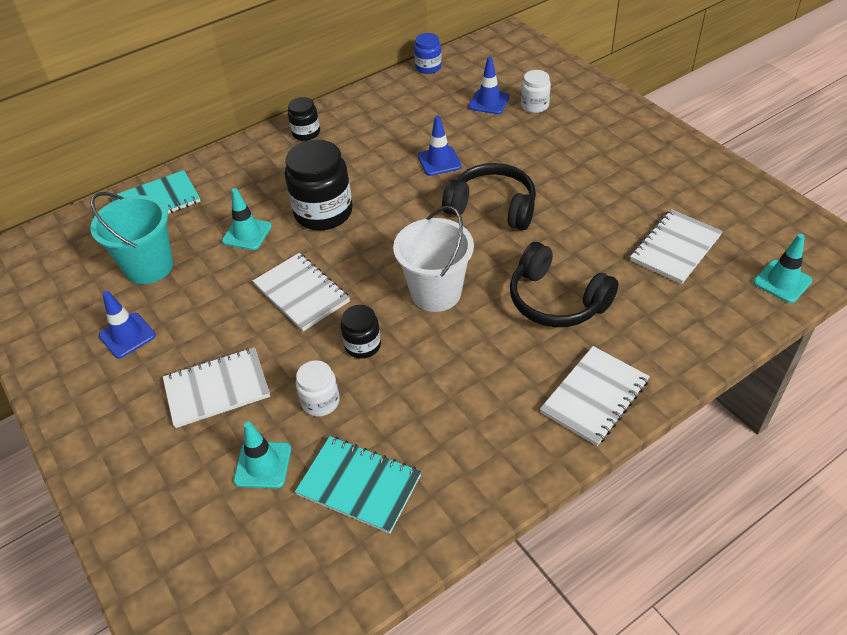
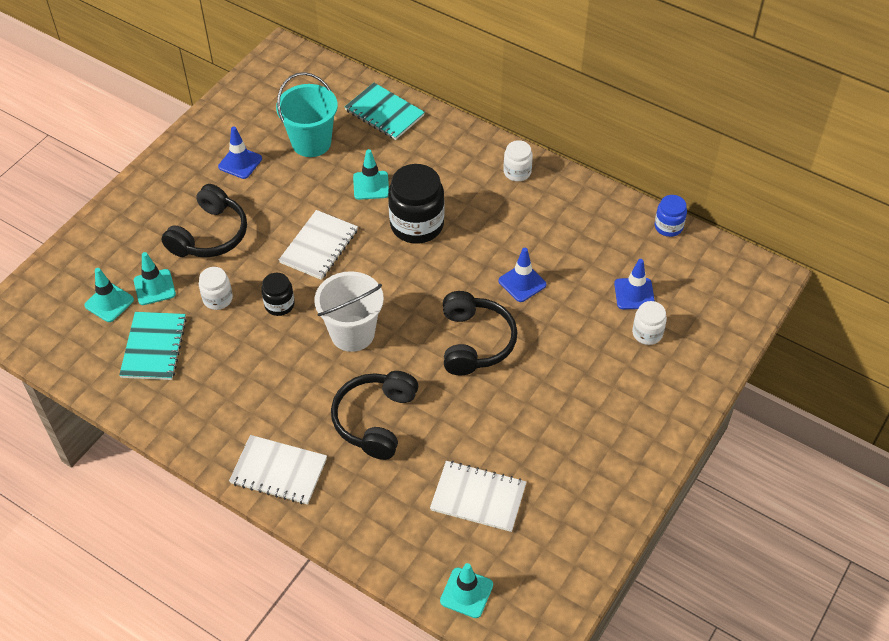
camera: 65 degrees right, 5 degrees up
(217, 389) = (209, 235): white notebook -> black headphones
(257, 523) = (109, 302): none -> turquoise traffic cone
(306, 133) = (517, 172): black jar -> white jar

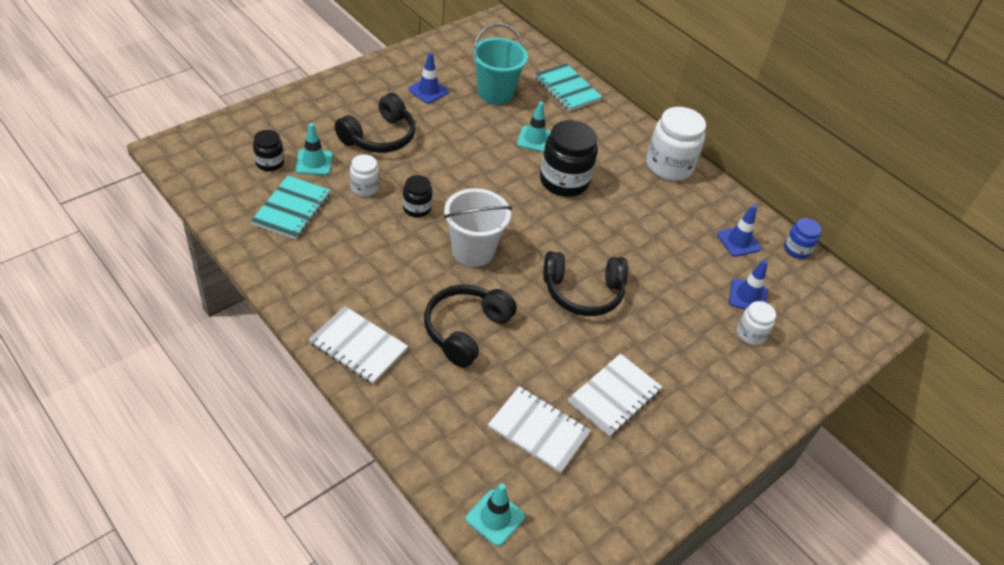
camera: 10 degrees right, 5 degrees down
(109, 302) = (269, 163): turquoise traffic cone -> black jar
(319, 246) = (470, 173): white notebook -> white notebook (614, 396)
(474, 342) = (583, 292): black headphones -> black headphones turned 75 degrees clockwise
(517, 172) = (669, 166): white jar -> white jar, size x1.87
(522, 283) = (644, 256): blue traffic cone -> blue traffic cone (738, 241)

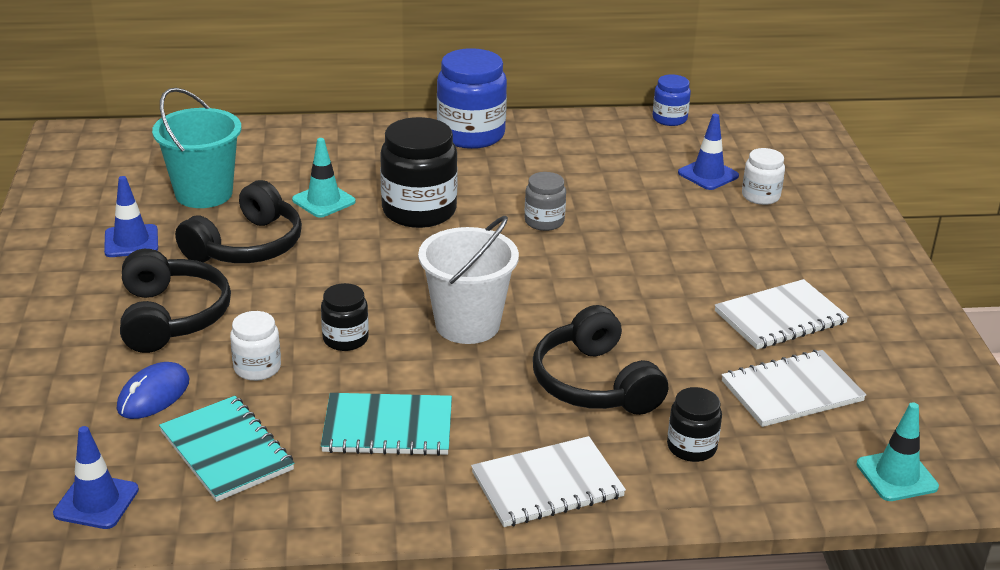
camera: 50 degrees left, 15 degrees down
(269, 163) = (103, 438): black jar -> black jar (691, 447)
(314, 162) = (153, 395): turquoise traffic cone -> blue mouse
(567, 89) = (262, 142): turquoise notebook -> turquoise notebook (388, 427)
(583, 292) = (609, 273): black headphones -> black headphones (246, 246)
(608, 239) = (544, 221): none -> grey jar
(614, 396) = (780, 317): white notebook -> white notebook turned 75 degrees clockwise
(669, 166) = (471, 134): white jar -> blue jar
(738, 241) = (627, 145): blue traffic cone -> blue traffic cone (96, 502)

